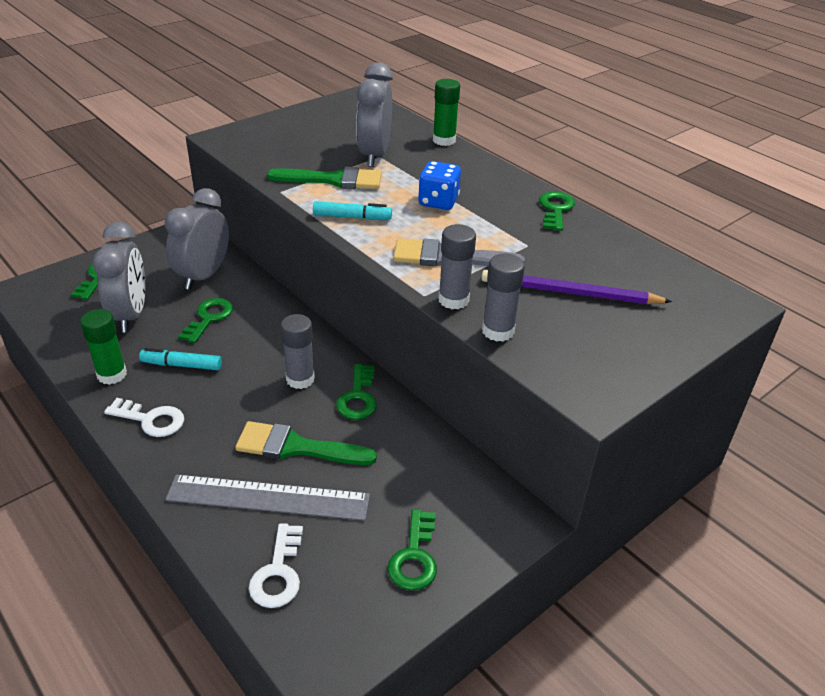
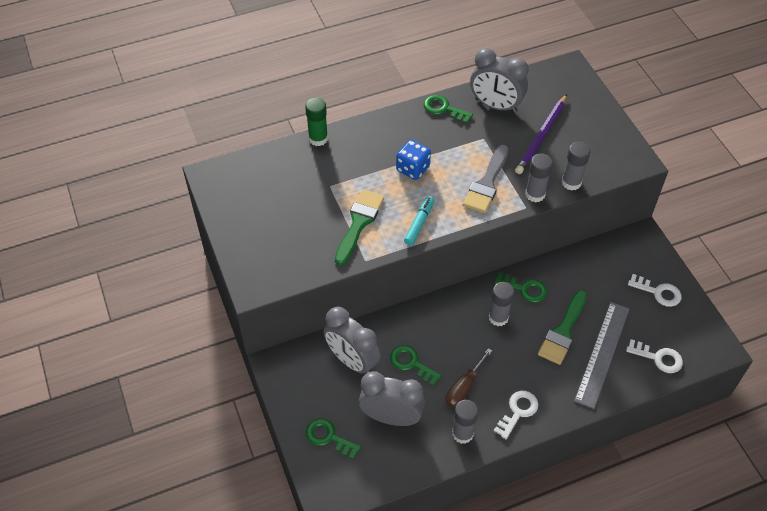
camera: 70 degrees left, 15 degrees up
(112, 375) = (462, 433): green glue stick -> grey glue stick
(181, 365) = (464, 387): turquoise marker -> brown screwdriver
(374, 155) = (327, 188): grey clock -> grey clock (495, 105)
(414, 557) = (658, 292): green key -> white key

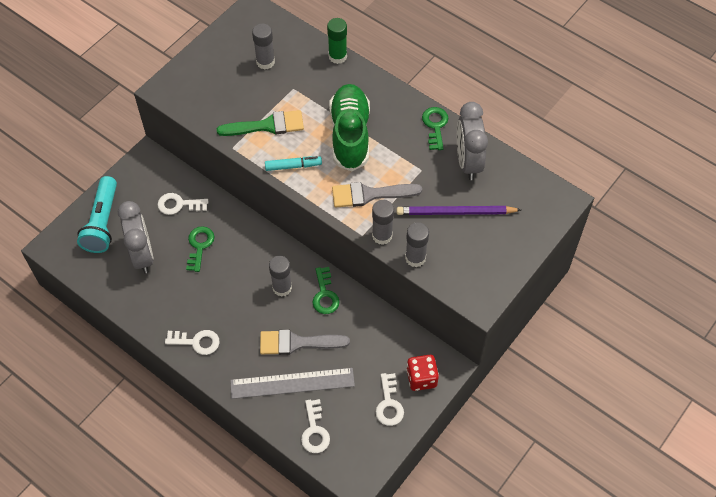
camera: 60 degrees right, 5 degrees up
(329, 437) = (102, 222): green key -> turquoise flashlight
(352, 361) = (179, 205): grey clock -> white key
(413, 168) = (350, 135): blue dice -> green shoe
(462, 433) = (154, 311): grey glue stick -> grey glue stick (265, 62)
(464, 387) = (198, 293): brown screwdriver -> none
(563, 331) = (298, 343): green brush -> grey brush
(645, 259) = (421, 378): none -> red dice

